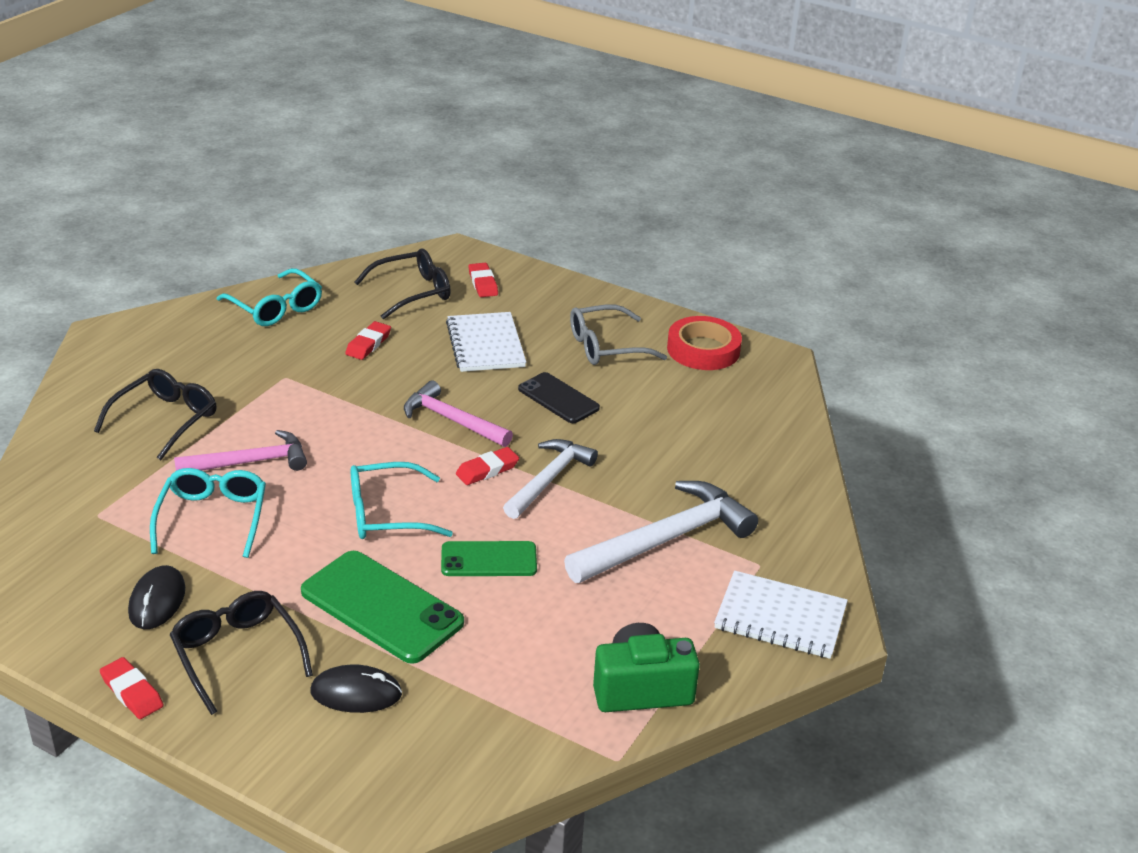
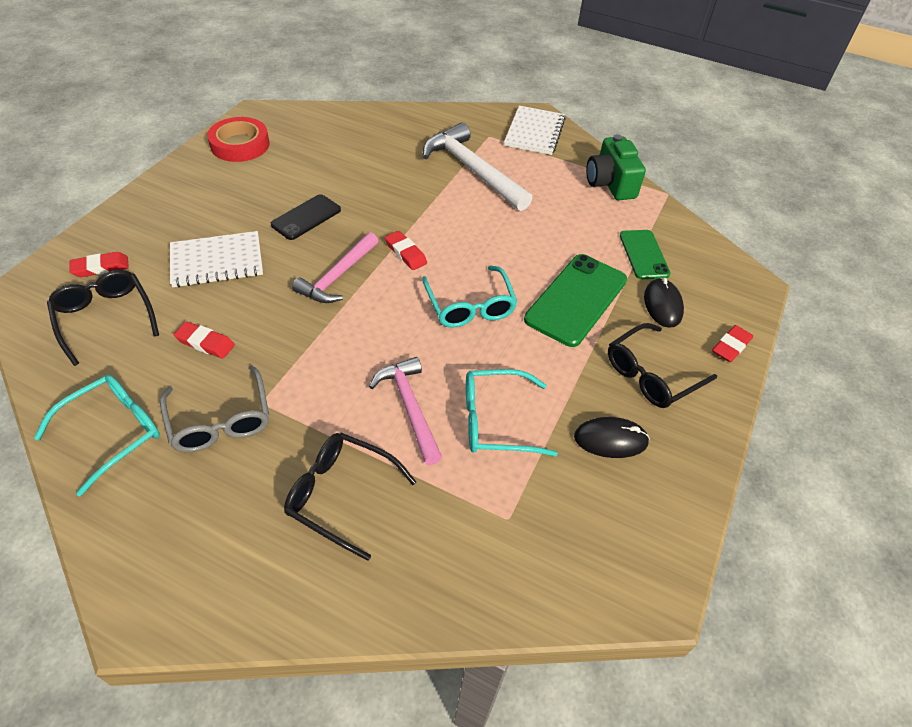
camera: 95 degrees left, 15 degrees up
(132, 692) = (713, 433): red eraser -> red eraser (731, 346)
(489, 560) = (511, 248): green phone -> green phone (644, 254)
(549, 479) = (414, 221): white hammer -> none
(607, 346) = (229, 191): grey glasses -> grey glasses (220, 420)

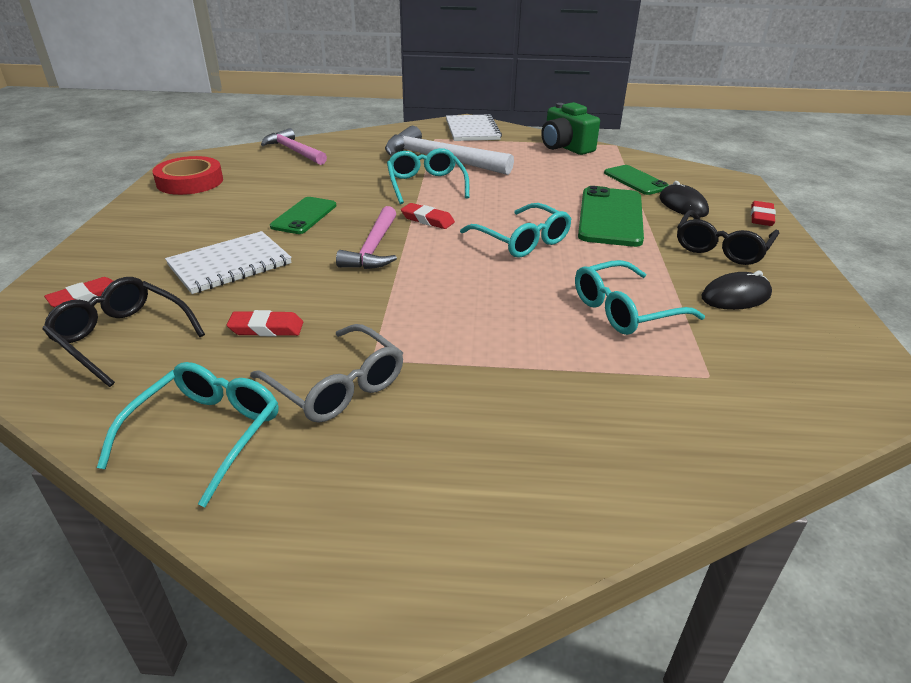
camera: 20 degrees left, 15 degrees down
(306, 217) = (304, 216): black phone -> green phone
(342, 495) = (529, 408): black glasses -> none
(410, 407) = (534, 322): pink hammer -> pink hammer (294, 151)
(435, 204) = (426, 185): none -> turquoise glasses

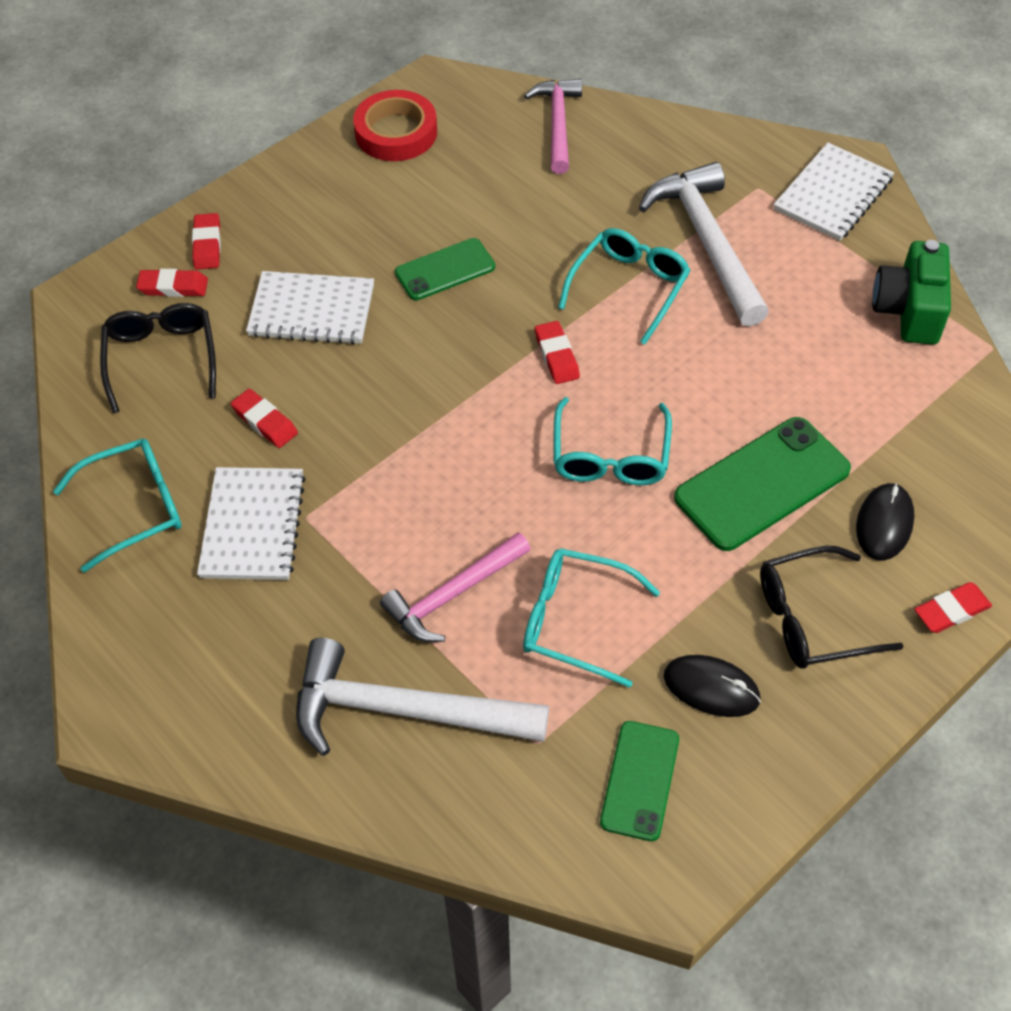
camera: 45 degrees right, 20 degrees up
(94, 269) = (207, 245): none -> red eraser
(336, 385) = (253, 526): grey glasses -> white notebook
(373, 248) = (454, 369): pink hammer -> pink hammer (452, 594)
(609, 415) = (404, 710): none -> white hammer
(635, 180) = (898, 439): green phone -> green phone (640, 780)

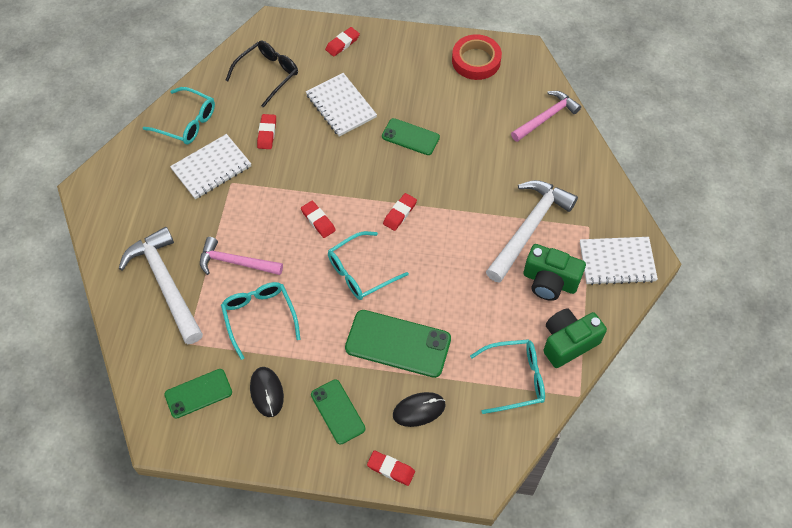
camera: 50 degrees right, 5 degrees up
(173, 287) = (309, 50): red eraser -> red eraser (318, 221)
(629, 288) = (468, 215): turquoise glasses -> turquoise glasses (514, 379)
(804, 272) = (549, 281): none -> green camera
(813, 618) = (338, 411): black glasses -> green phone

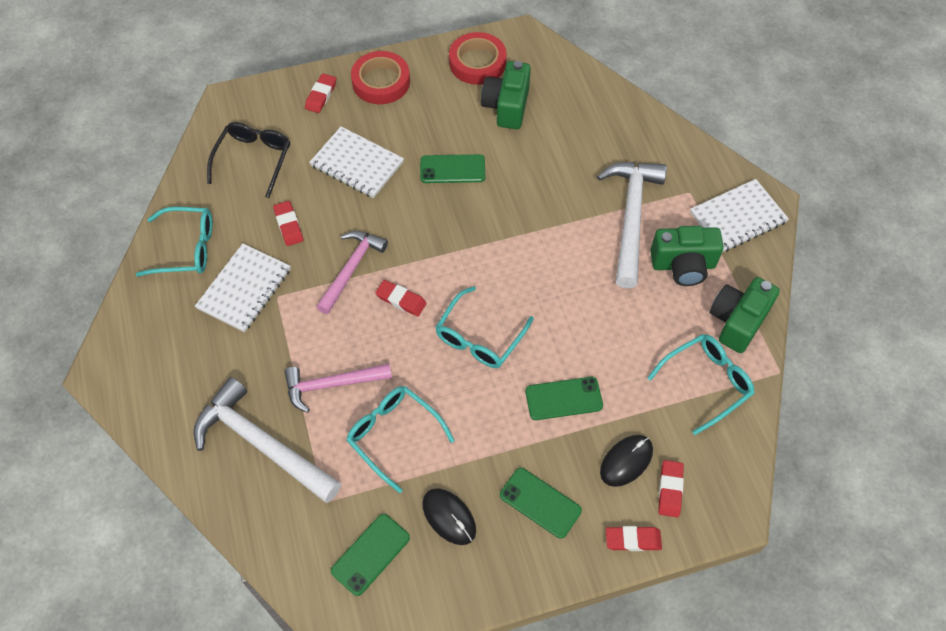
camera: 25 degrees left, 0 degrees up
(393, 49) = (381, 82): none -> red tape
(398, 344) = (563, 398): green phone -> green phone, size x0.62
(400, 213) = (486, 256): red eraser -> red eraser (670, 490)
(480, 103) = (506, 106): none -> green camera
(546, 117) = (583, 96): pink hammer -> pink hammer (351, 269)

